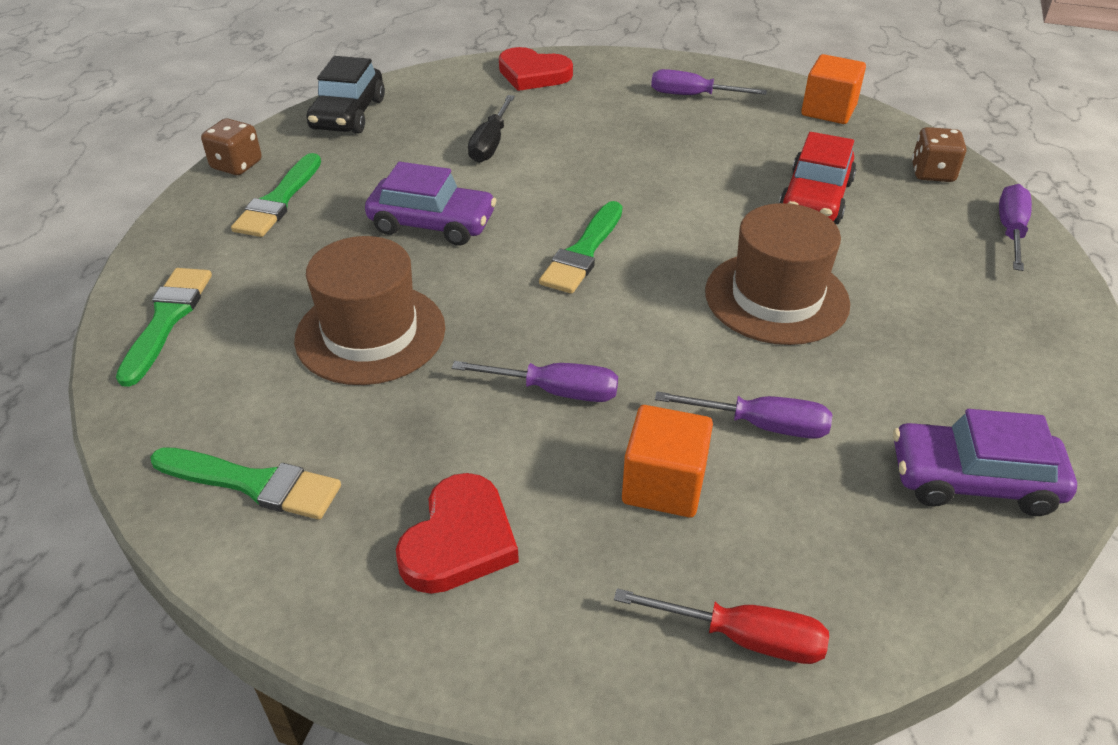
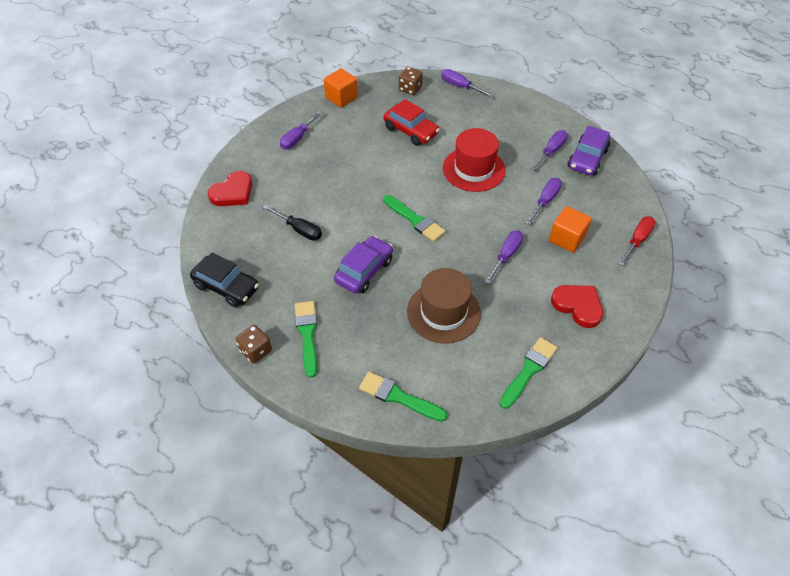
camera: 70 degrees left, 10 degrees up
(279, 200) = (307, 334): green brush -> green brush turned 135 degrees counterclockwise
(776, 297) = (474, 169): brown hat -> red hat
(939, 407) = (551, 151): none -> purple screwdriver

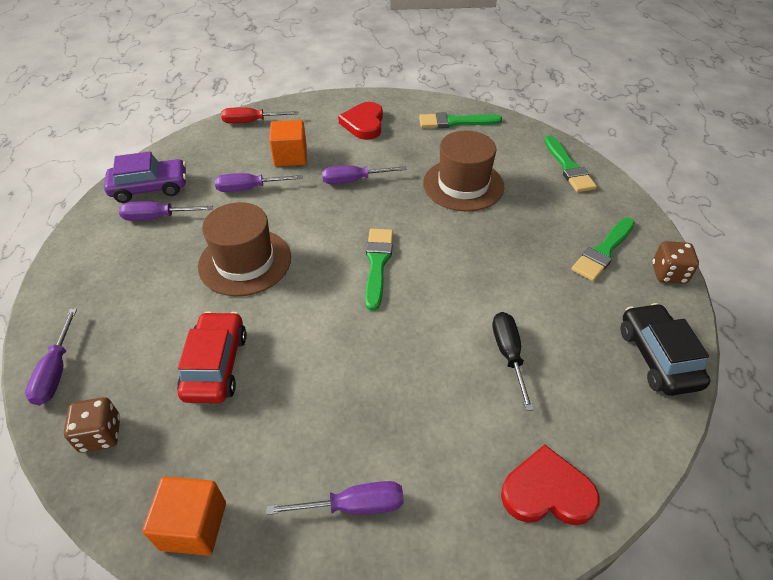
camera: 130 degrees left, 5 degrees down
(364, 271) = (488, 260): purple car -> none
(474, 169) = (245, 262): red hat -> brown hat

